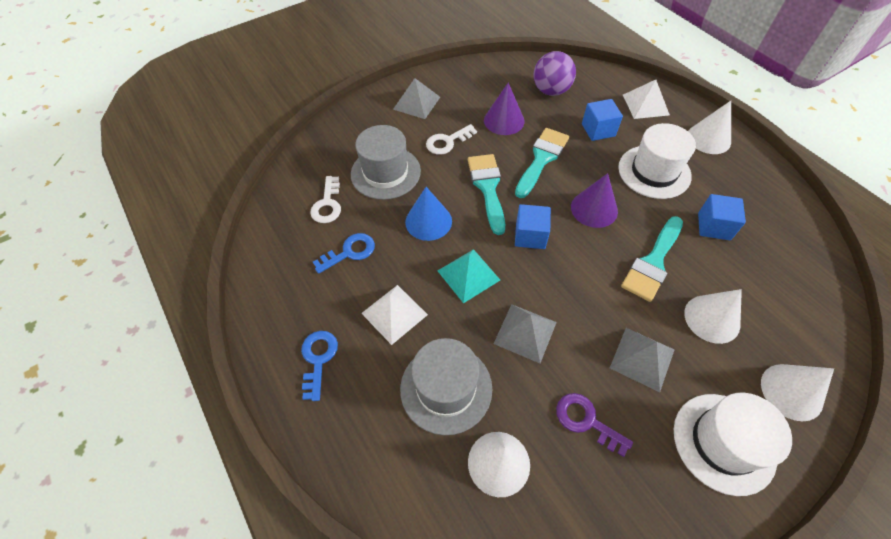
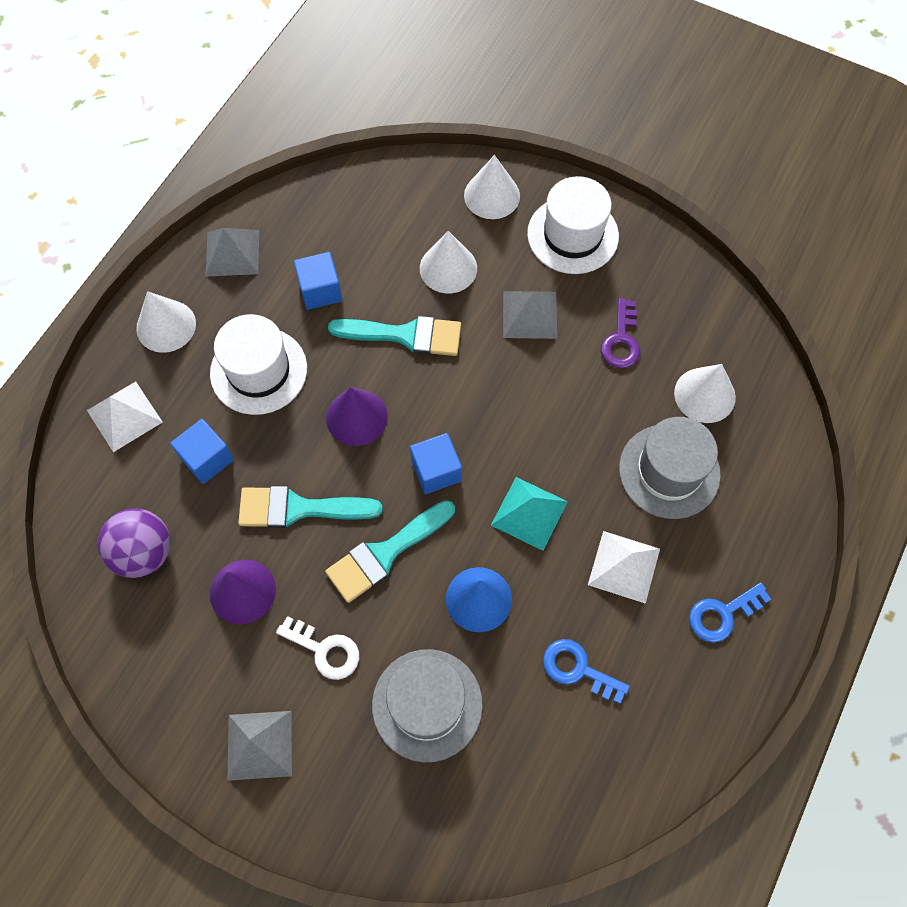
camera: 120 degrees left, 10 degrees up
(327, 204) = (523, 750): white key -> none
(525, 332) = (565, 425): grey pyramid -> grey pyramid (232, 252)

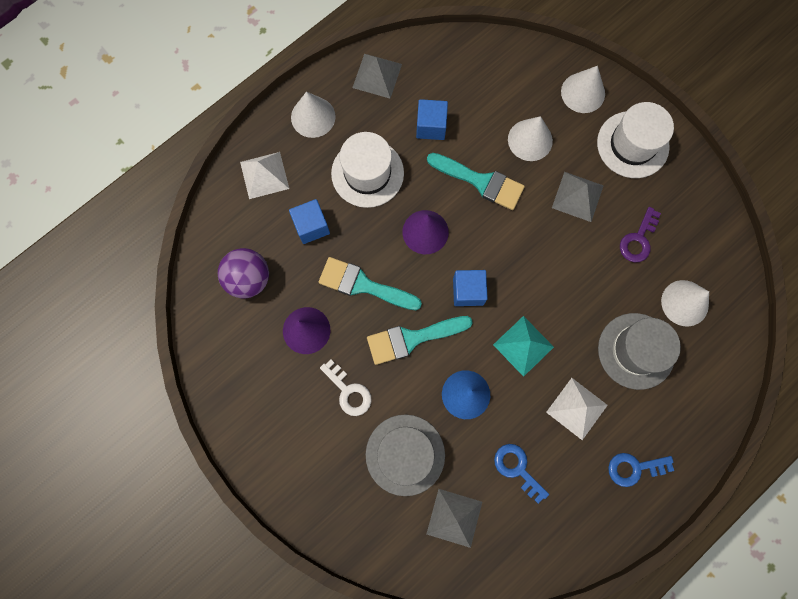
camera: 20 degrees right, 10 degrees up
(259, 745) = (285, 440): grey pyramid -> grey pyramid (454, 517)

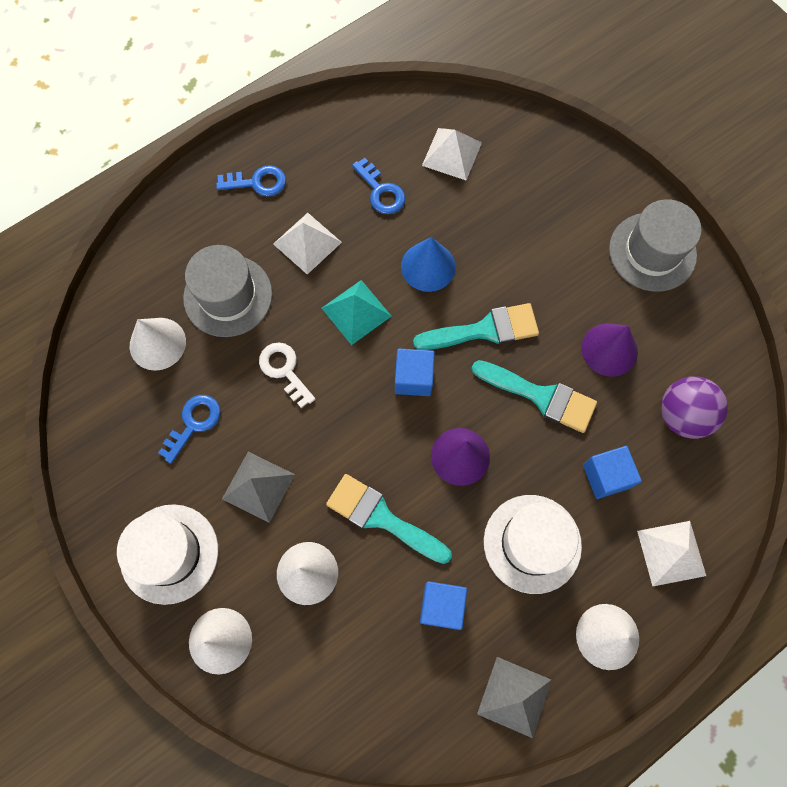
camera: 175 degrees left, 5 degrees down
(348, 391) = (559, 280): white key -> white key (284, 370)
(405, 454) = (499, 213): grey hat -> grey hat (652, 252)
(454, 517) = (452, 154): grey pyramid -> white pyramid
(638, 239) = (193, 423): purple key -> blue key

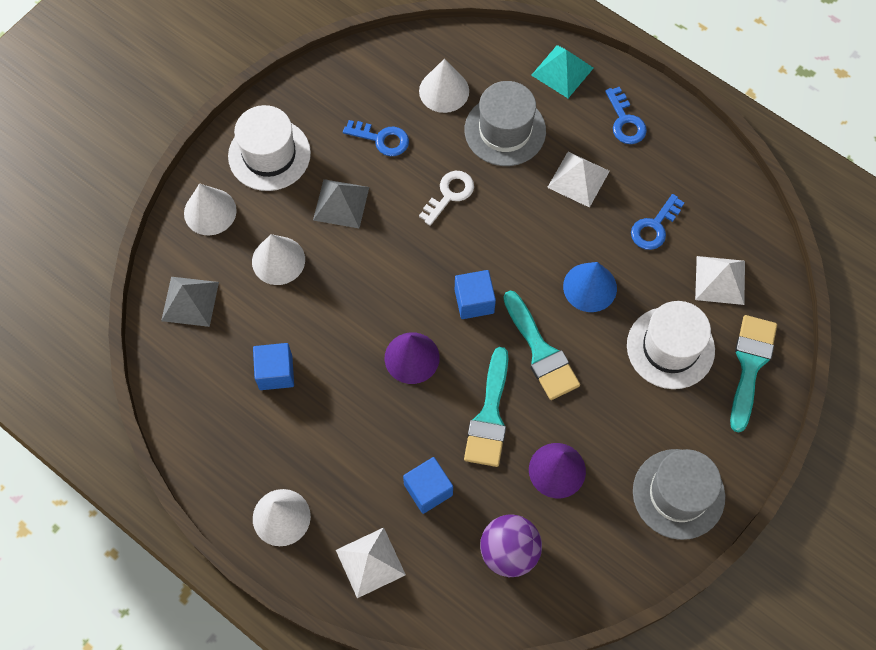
camera: 75 degrees right, 5 degrees down
(356, 311) = (523, 237): turquoise pyramid -> turquoise pyramid (562, 71)
(382, 518) = (339, 306): turquoise brush -> turquoise brush (750, 365)
(514, 697) = (213, 448): grey pyramid -> grey pyramid (190, 301)
(532, 543) = (348, 436): white hat -> white hat (670, 347)

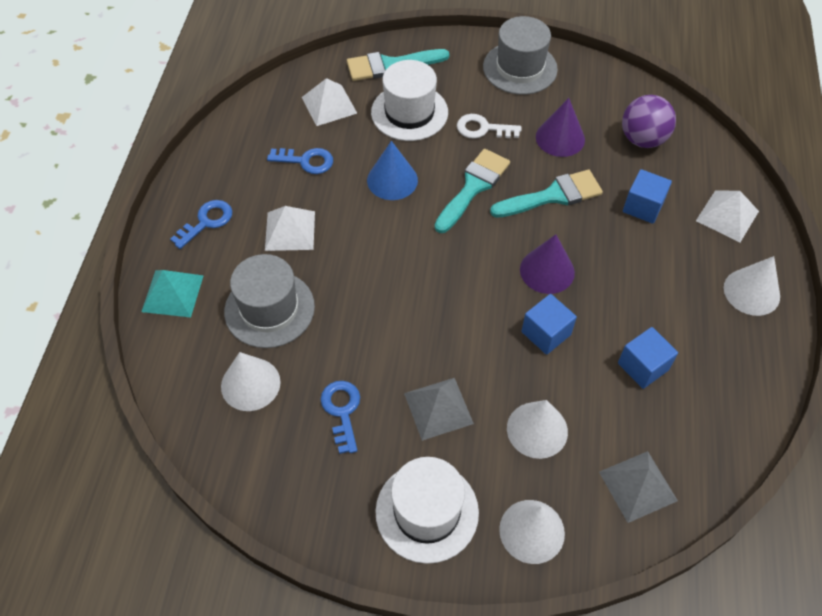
camera: 120 degrees left, 10 degrees down
(449, 194) = (368, 320): white key -> white key (483, 129)
(474, 301) = (462, 251): blue cube -> blue cube (546, 333)

